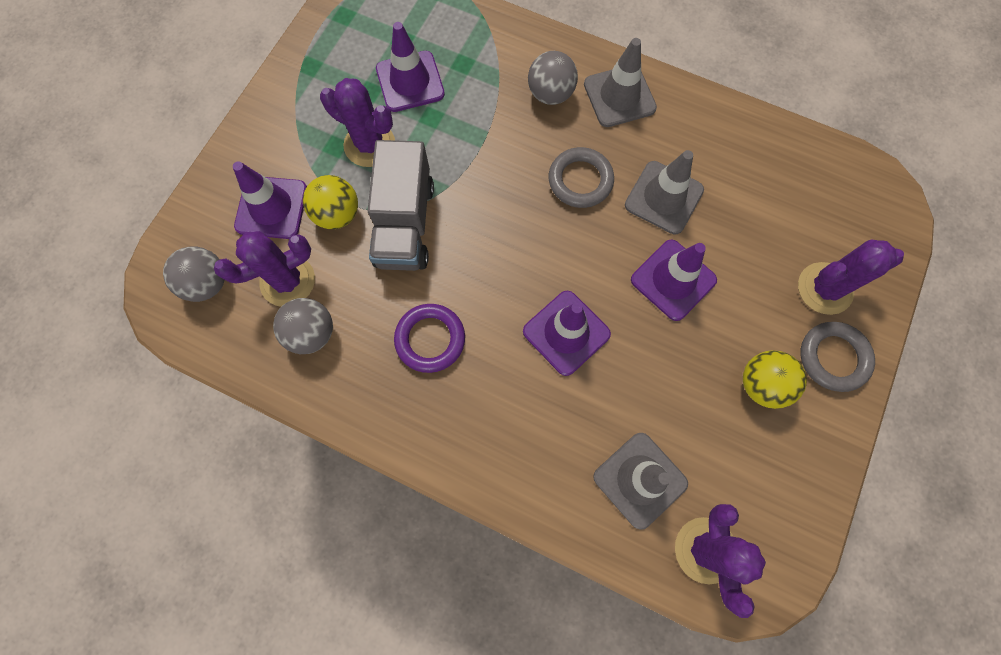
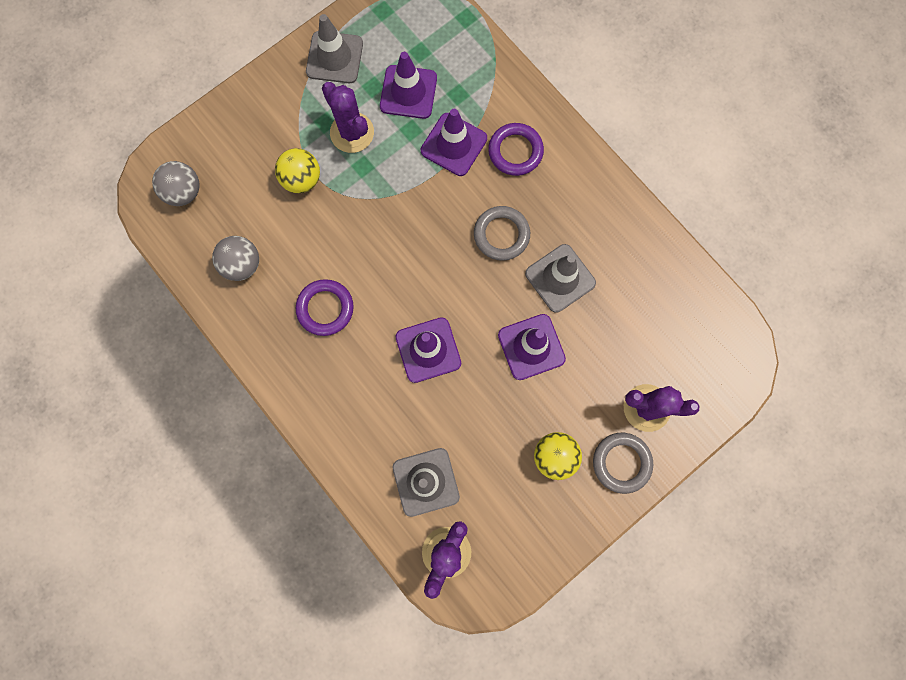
camera: 25 degrees right, 5 degrees up
(271, 208) = (255, 152): purple traffic cone -> purple traffic cone (454, 144)
(288, 281) = (242, 216): purple cactus -> none
(404, 224) = (348, 210): grey truck -> none
(550, 94) = (515, 151): grey ball -> purple ring
(619, 96) = (570, 177): grey traffic cone -> grey traffic cone (334, 57)

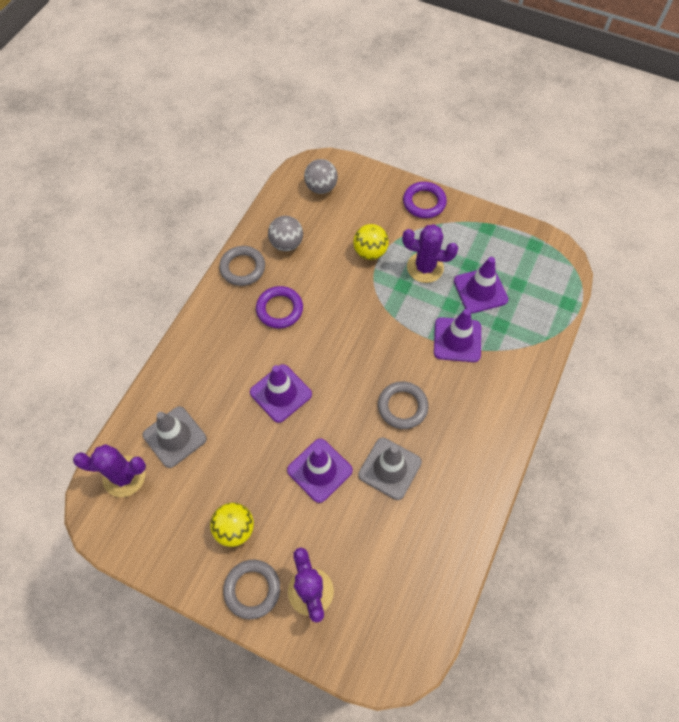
camera: 65 degrees right, 15 degrees down
(249, 327) = (242, 268): none -> grey ring
(334, 57) = (476, 231): grey traffic cone -> none
(352, 133) = (425, 267): purple cactus -> purple cactus turned 75 degrees clockwise
(515, 151) = (478, 387): purple ring -> purple ring (424, 202)

